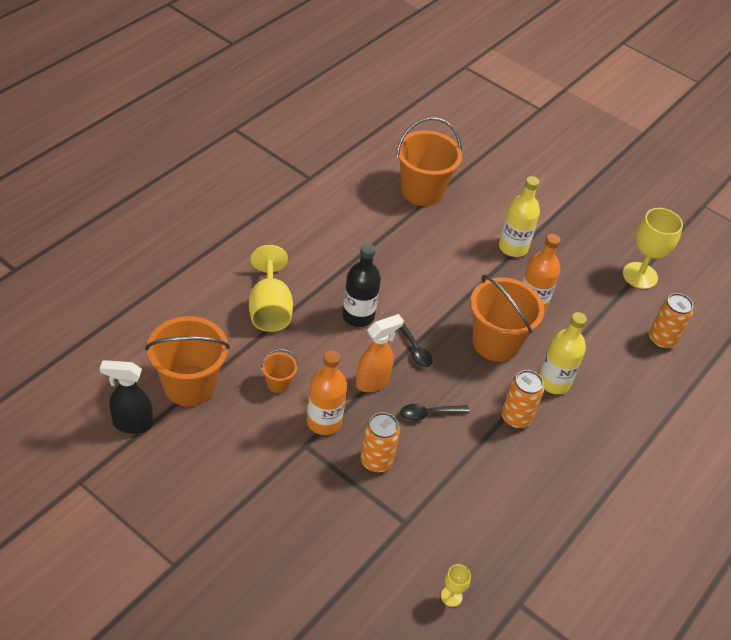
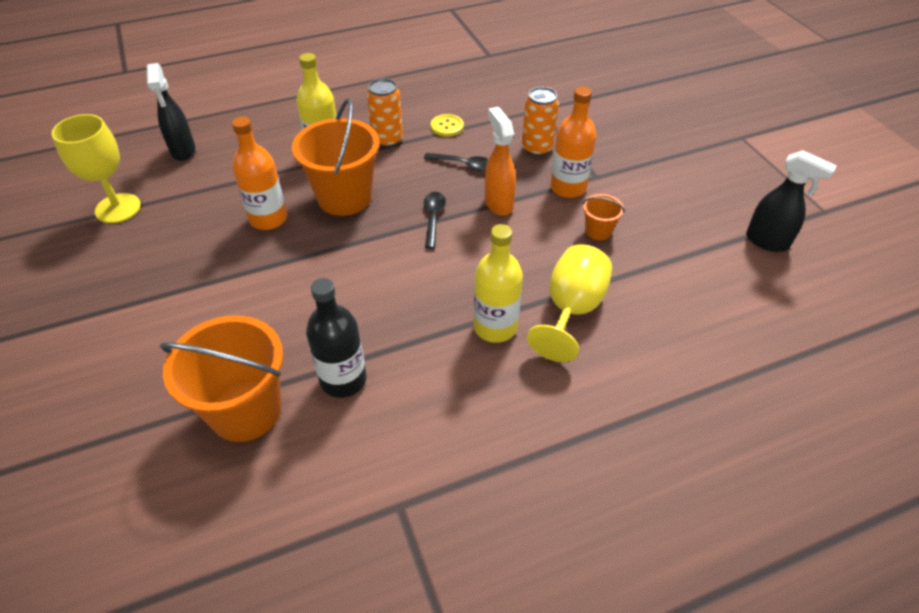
camera: 145 degrees left, 0 degrees up
(189, 385) = (697, 258): orange bucket -> none
(358, 316) = (470, 268): black bottle -> black bottle (343, 380)
(373, 382) = (498, 203): orange spray bottle -> orange spray bottle turned 75 degrees clockwise
(451, 596) = (533, 69): yellow goblet -> none
(477, 457) = (447, 126): none -> yellow button
(513, 247) = (215, 285): yellow bottle -> yellow bottle (495, 327)
(661, 340) = (183, 151): orange can -> black spray bottle

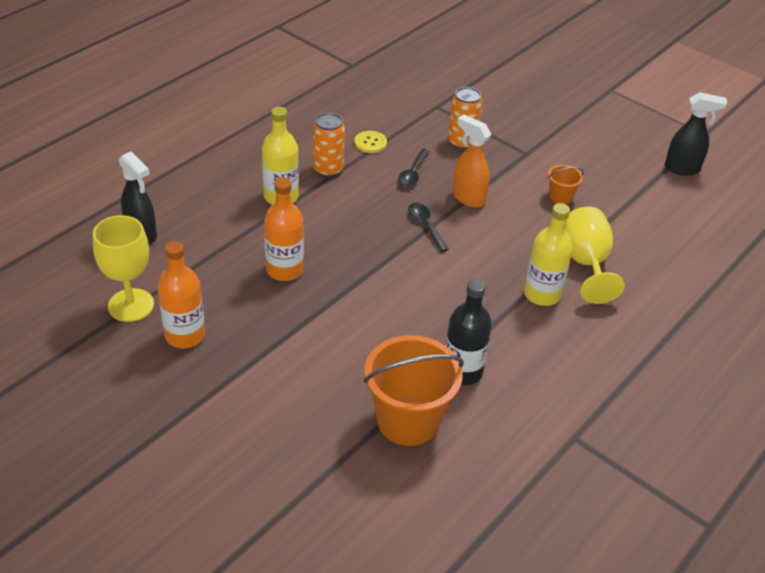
camera: 30 degrees left, 5 degrees down
(344, 197) = (335, 231): orange bucket -> none
(463, 165) = (413, 173): black spoon -> black spoon turned 120 degrees clockwise
(568, 187) = (512, 168): orange bottle -> orange bottle (185, 335)

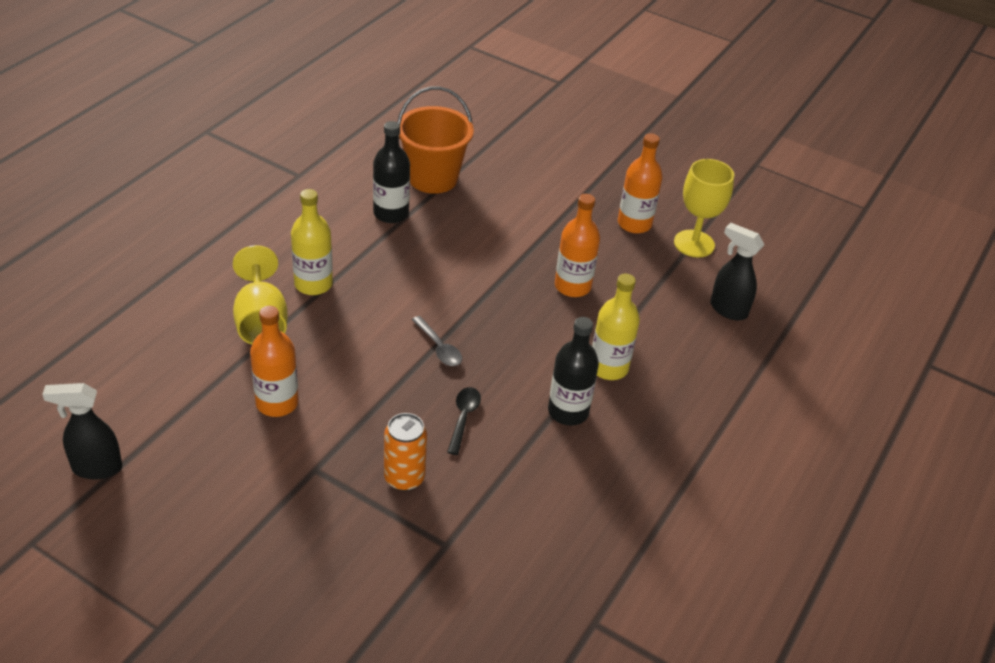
camera: 170 degrees right, 0 degrees up
(328, 169) = (568, 411): orange can -> black bottle
(370, 143) = (526, 460): yellow button -> none
(425, 226) = (439, 347): black spoon -> grey spoon
(468, 198) = (392, 389): orange spray bottle -> none
(560, 197) = (277, 403): orange bucket -> orange bottle

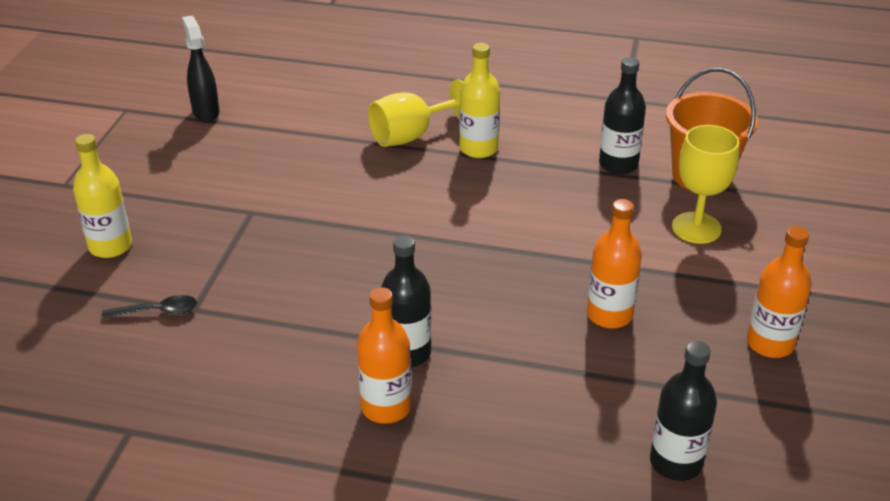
camera: 75 degrees right, 5 degrees down
(277, 403) = (317, 171): orange bottle -> orange bottle (386, 407)
(404, 478) = (263, 264): orange can -> none
(439, 347) = (444, 243): grey spoon -> none
(463, 418) = (357, 282): black spoon -> black spoon (157, 311)
(608, 367) = (494, 371): yellow bottle -> yellow bottle (110, 246)
(694, 244) = (781, 406): yellow goblet -> yellow goblet (696, 228)
(727, 309) = (676, 462): black spray bottle -> black bottle

